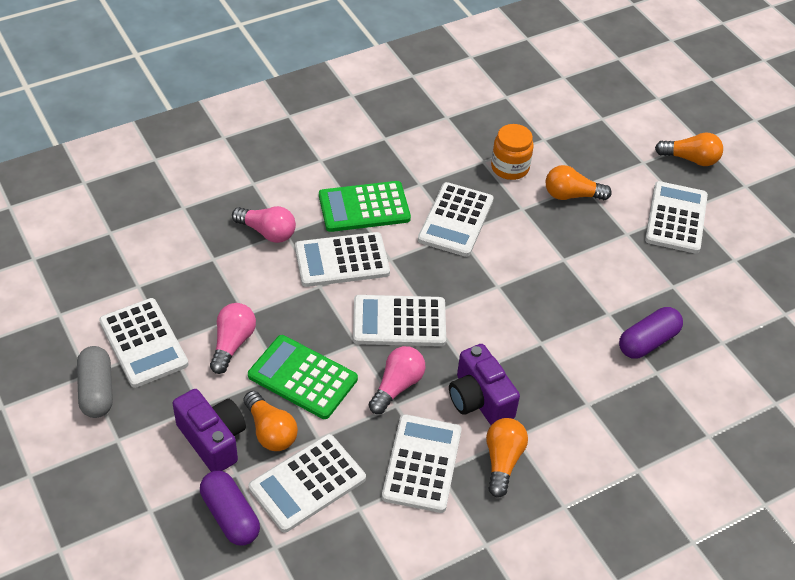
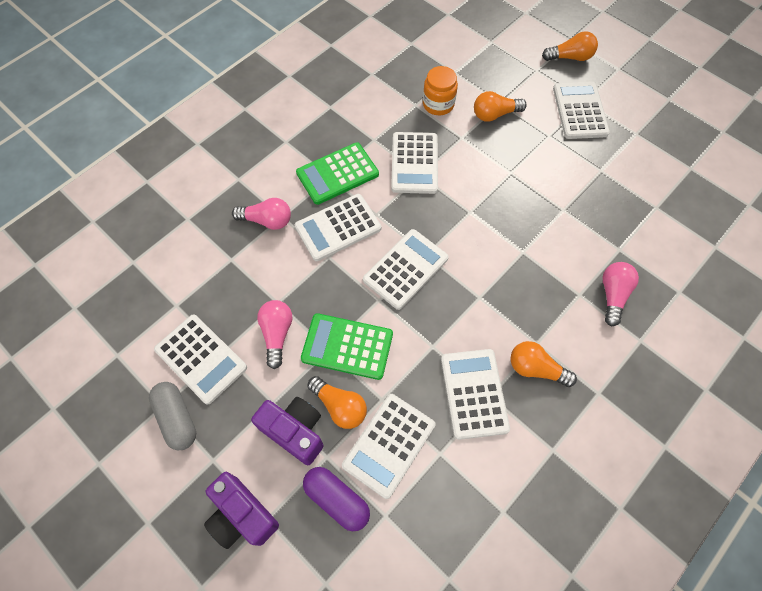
camera: 15 degrees left, 15 degrees up
(397, 386) = (426, 329): pink light bulb -> pink light bulb (613, 295)
(399, 322) = (405, 269): white calculator -> white calculator turned 150 degrees clockwise
(479, 400) = (496, 319): purple camera -> purple camera (242, 515)
(502, 461) = (535, 369): orange light bulb -> orange light bulb turned 60 degrees counterclockwise
(648, 342) = (602, 224): purple capsule -> none

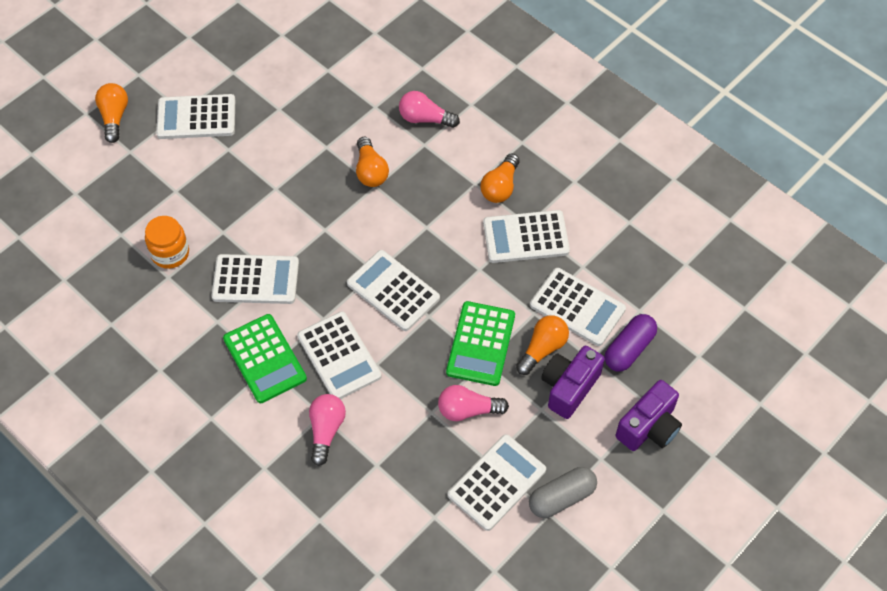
camera: 90 degrees left, 5 degrees down
(494, 114) = (192, 197): orange light bulb -> orange light bulb (370, 171)

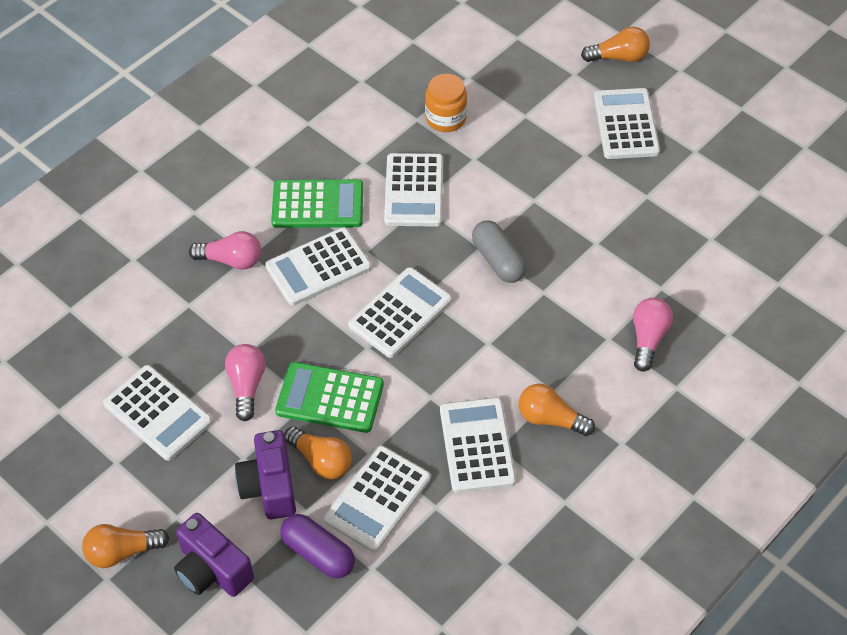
camera: 90 degrees right, 5 degrees down
(265, 359) = (317, 204): green calculator -> green calculator turned 150 degrees counterclockwise
(370, 171) = (565, 286): orange light bulb -> orange light bulb (122, 552)
(561, 497) = (133, 475): grey capsule -> grey capsule (498, 260)
(569, 387) = (269, 487): purple camera -> purple camera turned 135 degrees counterclockwise

